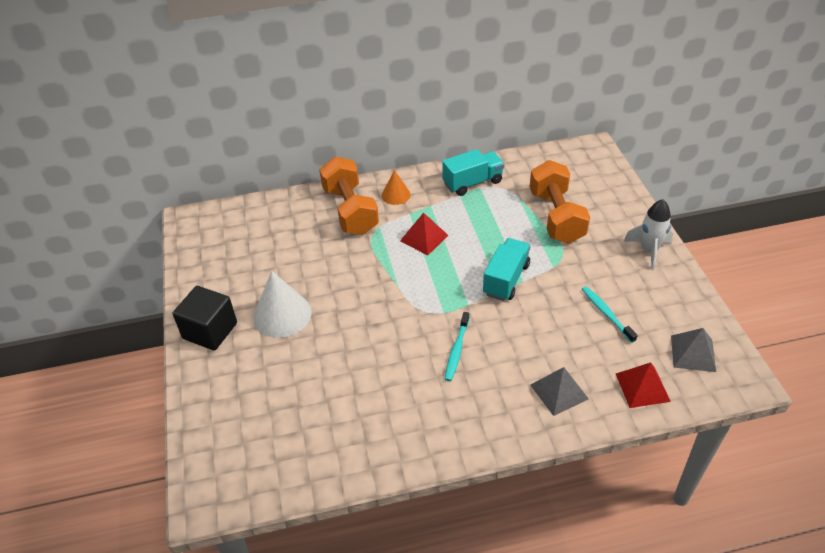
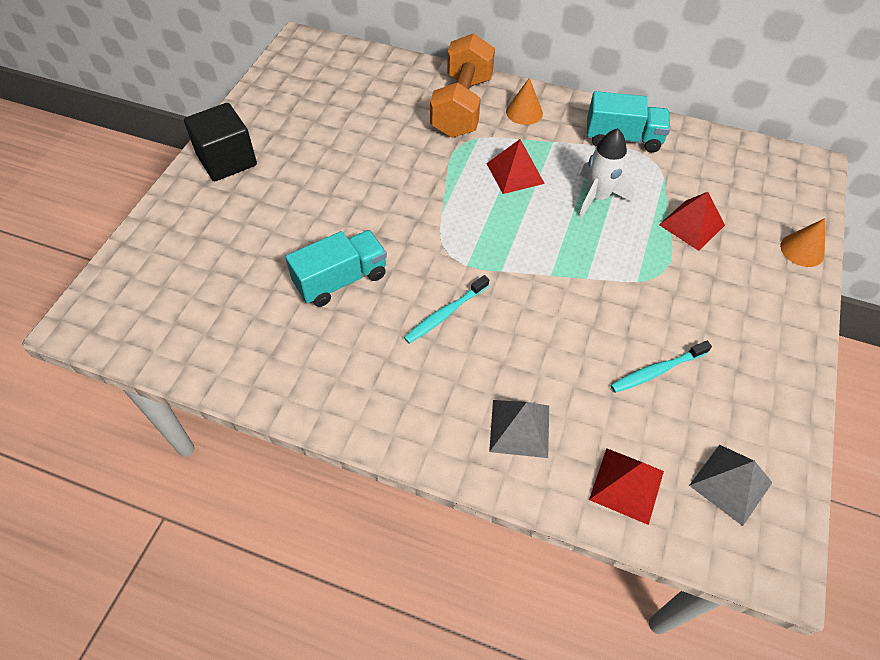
camera: 30 degrees right, 10 degrees up
(282, 314) = (304, 179): white cone -> none
(506, 279) = (568, 266): turquoise truck -> turquoise truck (341, 280)
(556, 217) = (691, 225): orange dumbbell -> red pyramid
(606, 313) = (657, 371): turquoise toothbrush -> turquoise toothbrush turned 120 degrees counterclockwise
(627, 201) = (802, 250): none -> orange cone
(649, 251) = (779, 325): white rocket -> white rocket (597, 197)

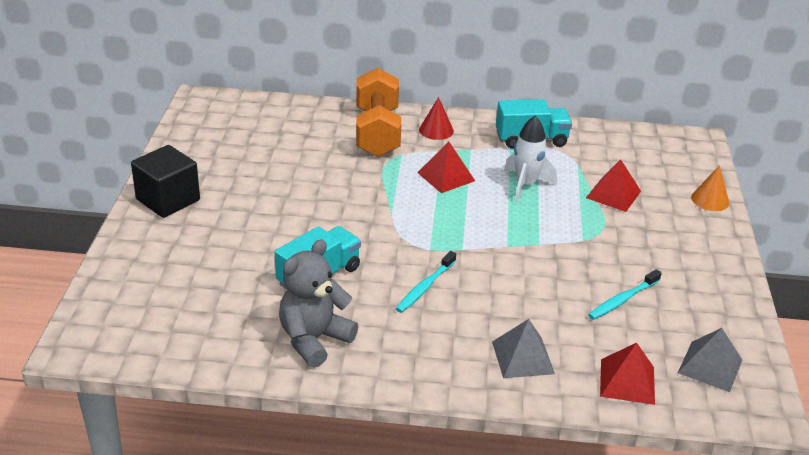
camera: 15 degrees left, 20 degrees down
(308, 361) = (314, 339): none -> grey teddy bear
(524, 112) = (436, 130): orange cone -> red cone

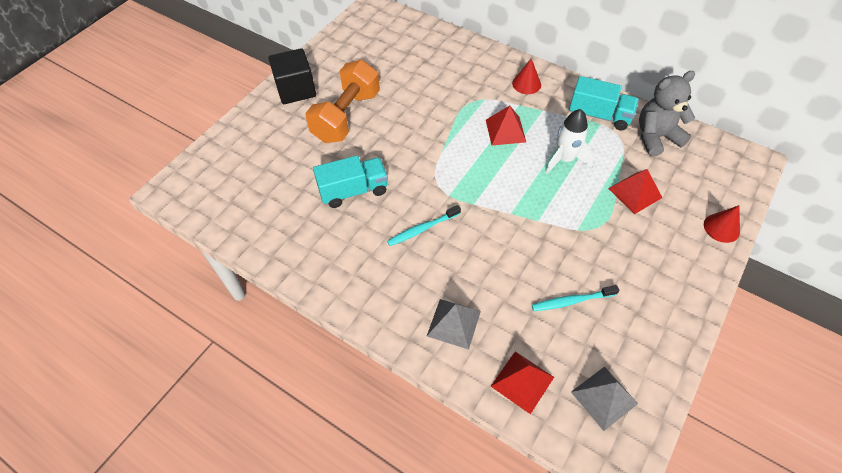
camera: 30 degrees right, 20 degrees up
(314, 339) = (315, 245): grey teddy bear -> grey teddy bear (656, 137)
(377, 132) = (479, 73): orange dumbbell -> orange dumbbell (346, 116)
(710, 200) = (721, 228): orange cone -> red cone

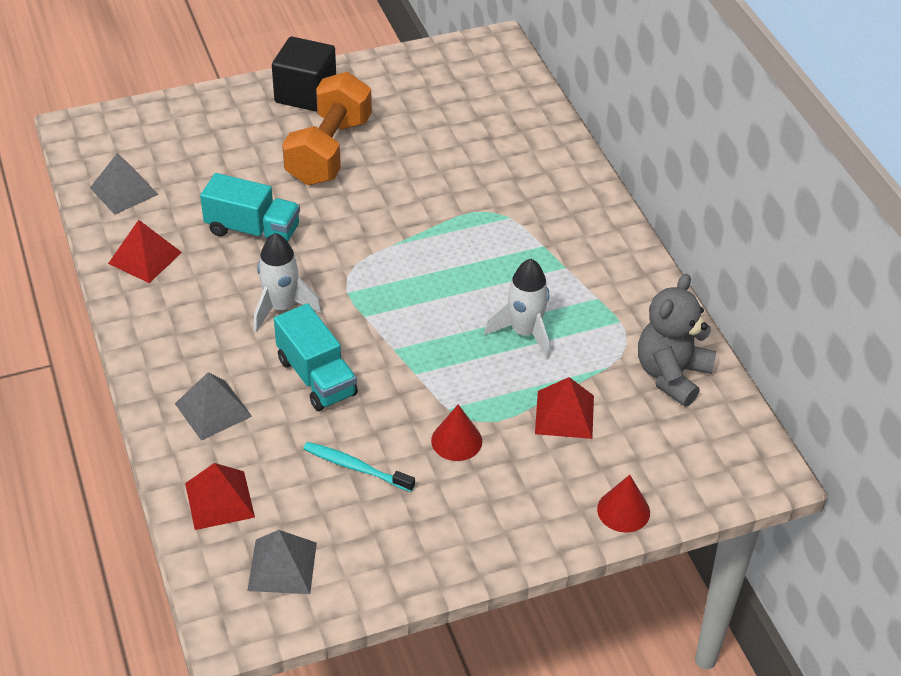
camera: 35 degrees right, 10 degrees down
(244, 214) = (124, 191): none -> grey pyramid
(346, 116) = (329, 151): orange dumbbell -> orange dumbbell turned 45 degrees counterclockwise
(422, 229) = (281, 307): turquoise toothbrush -> white rocket
(505, 130) = (492, 264): red pyramid -> red pyramid (145, 257)
(526, 84) = (582, 228): red cone -> red cone (456, 441)
(599, 116) = (629, 312): turquoise truck -> turquoise truck (316, 377)
(656, 137) = (671, 375): grey teddy bear -> grey teddy bear turned 75 degrees counterclockwise

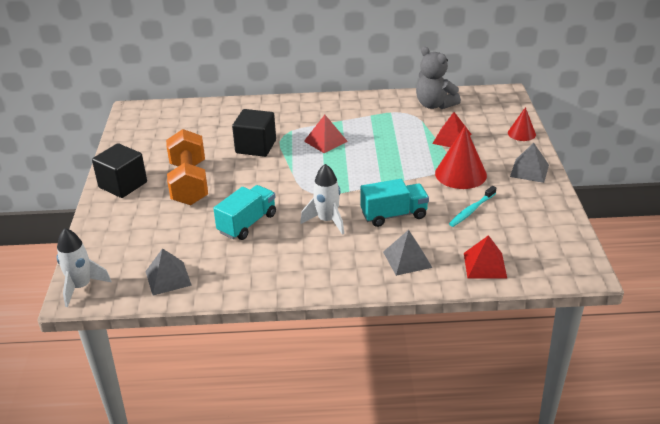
camera: 70 degrees left, 10 degrees down
(145, 257) = (247, 274): red pyramid -> red pyramid (325, 141)
(282, 566) = (541, 247): grey pyramid -> grey pyramid (529, 170)
(329, 151) = (189, 183): orange dumbbell -> orange dumbbell turned 45 degrees clockwise
(446, 190) = (256, 147): none -> black cube
(456, 441) = (460, 174): red cone -> red cone, size x1.73
(524, 333) = (387, 140): white rocket -> white rocket (81, 287)

